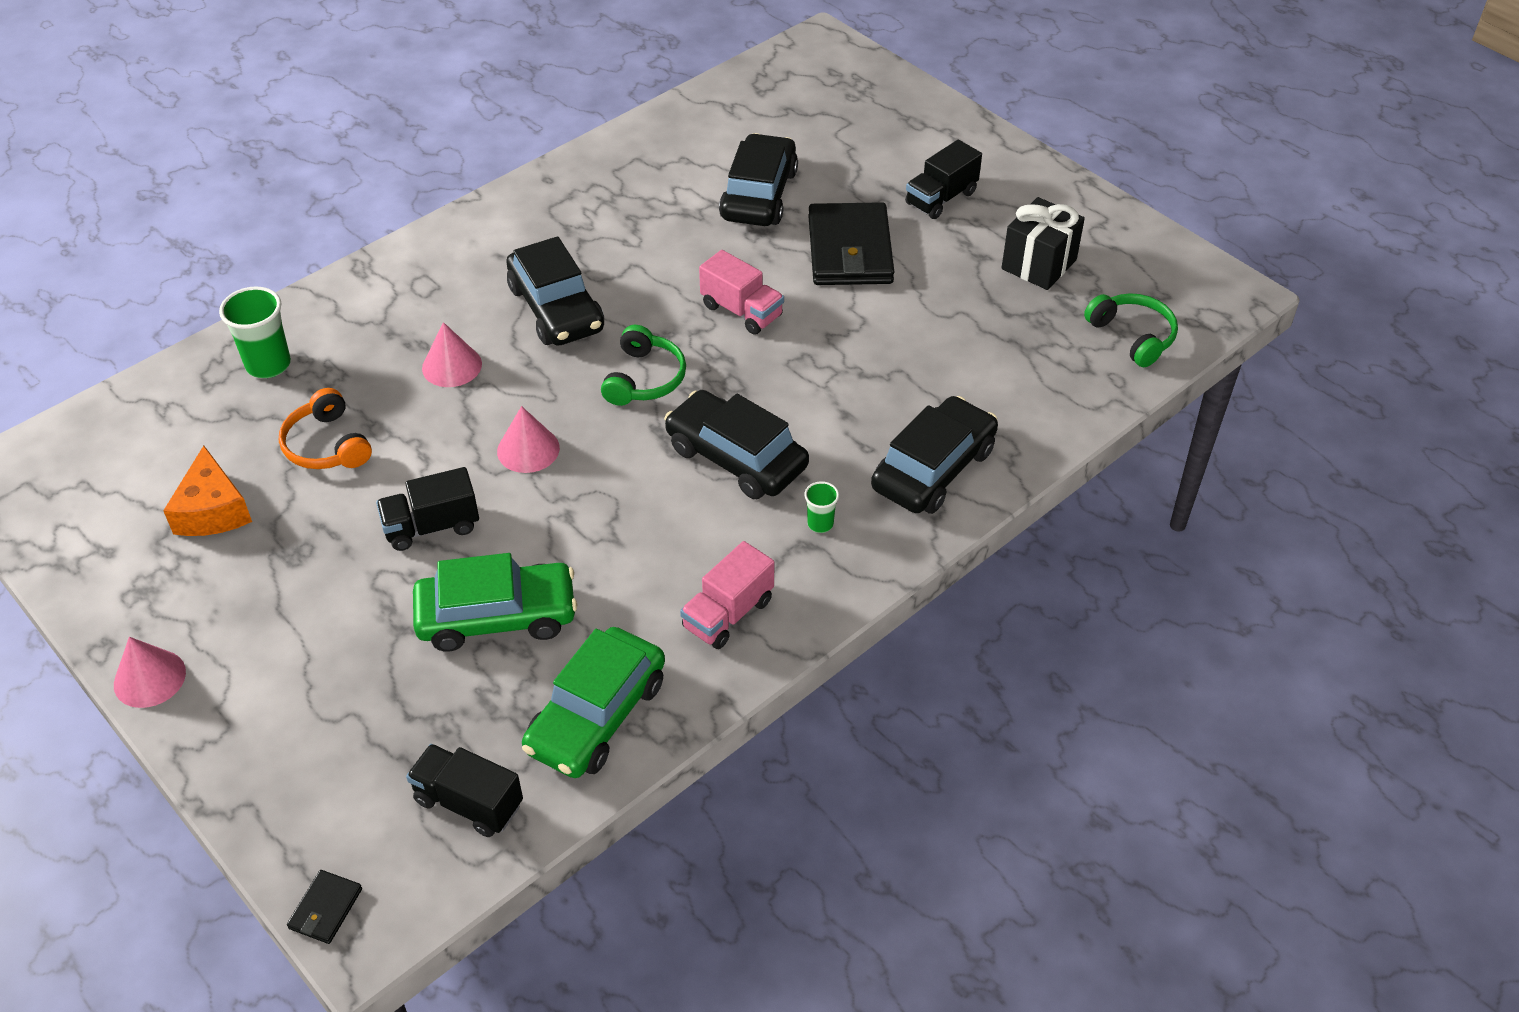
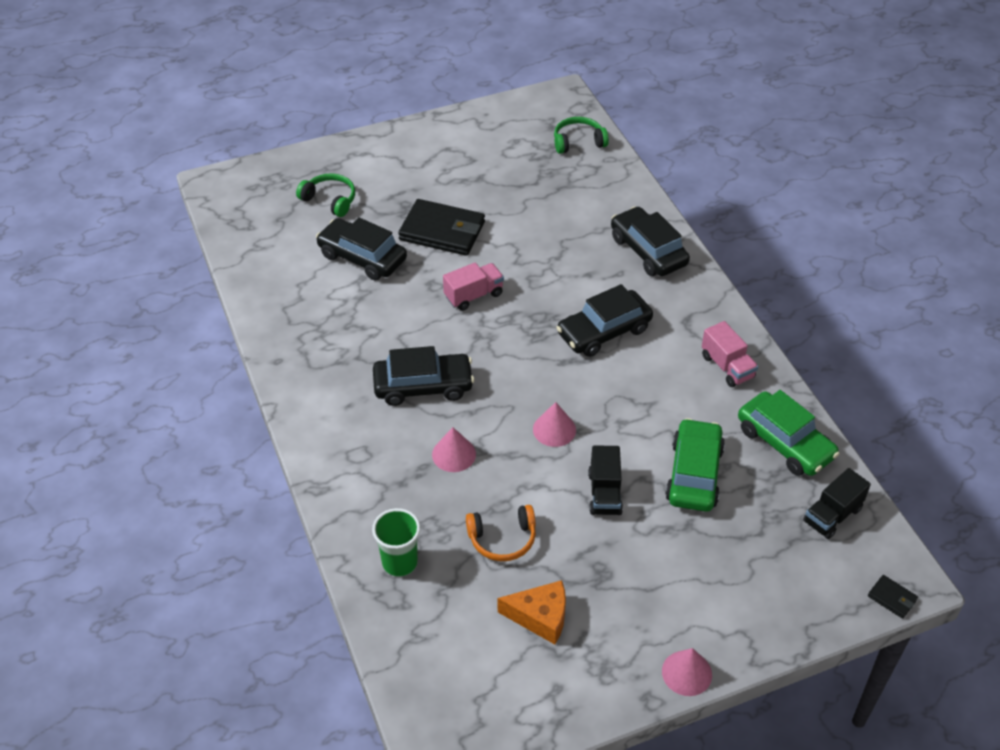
camera: 70 degrees left, 0 degrees up
(644, 379) = (514, 357): green headphones -> green headphones (330, 200)
(820, 524) = (672, 309): green cup -> none
(941, 198) = (416, 178): black truck -> none
(1039, 264) = (499, 157): black gift -> none

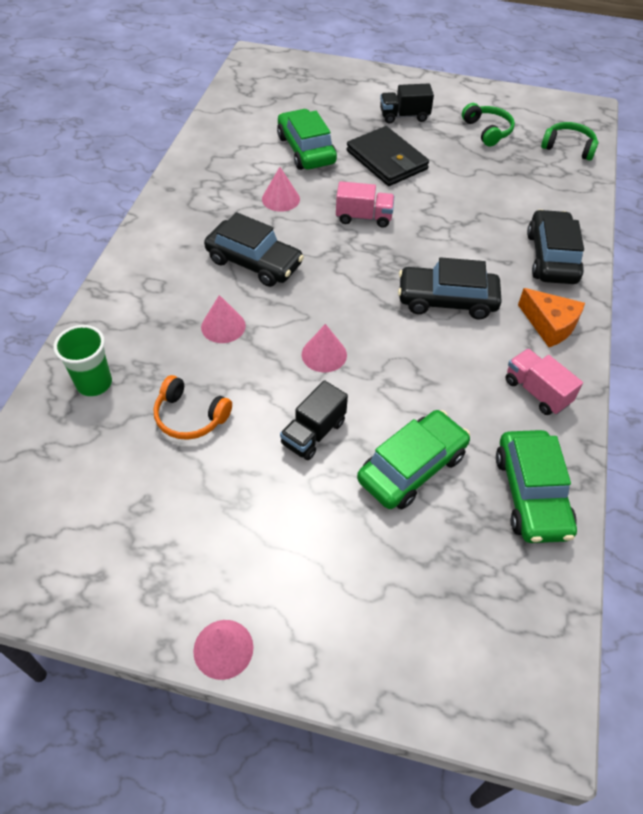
camera: 35 degrees right, 5 degrees up
(330, 200) = (324, 102): green headphones -> green headphones (487, 131)
(362, 257) = (306, 150): black car -> green car
(387, 316) = (280, 199): none -> pink cone
(540, 617) = (152, 502): orange cheese -> orange cheese (550, 325)
(727, 367) = (536, 392): pink truck -> pink truck turned 135 degrees clockwise
(832, 515) = (517, 596): black truck -> black truck (404, 116)
(892, 598) = (507, 730): black wallet -> none

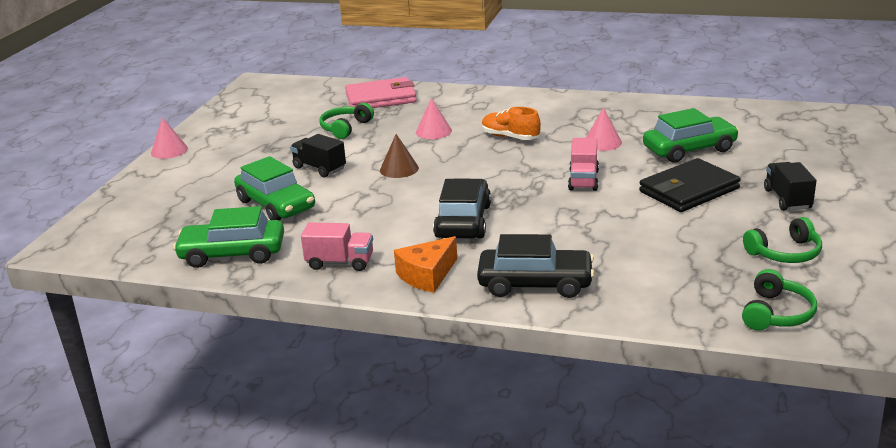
camera: 95 degrees right, 25 degrees down
(94, 384) = (381, 98): green cup -> pink wallet
(190, 416) = (345, 128): orange headphones -> green headphones
(254, 262) = (510, 137): black car -> orange shoe
(324, 354) = (399, 169): pink cone -> brown cone
(536, 392) = (340, 262): pink truck -> pink truck turned 45 degrees clockwise

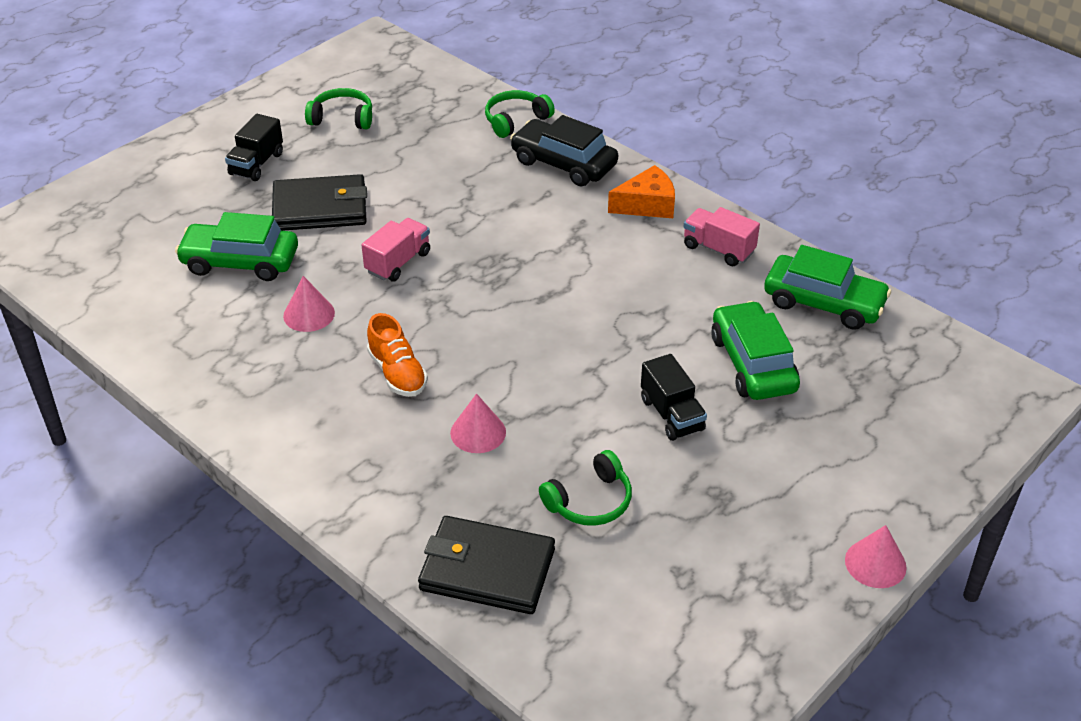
camera: 155 degrees left, 15 degrees up
(381, 98) = (487, 570): pink wallet -> black wallet
(399, 169) = (575, 369): brown cone -> none
(463, 221) = (567, 255): black car -> none
(776, 313) = (420, 80): green headphones -> green headphones (515, 120)

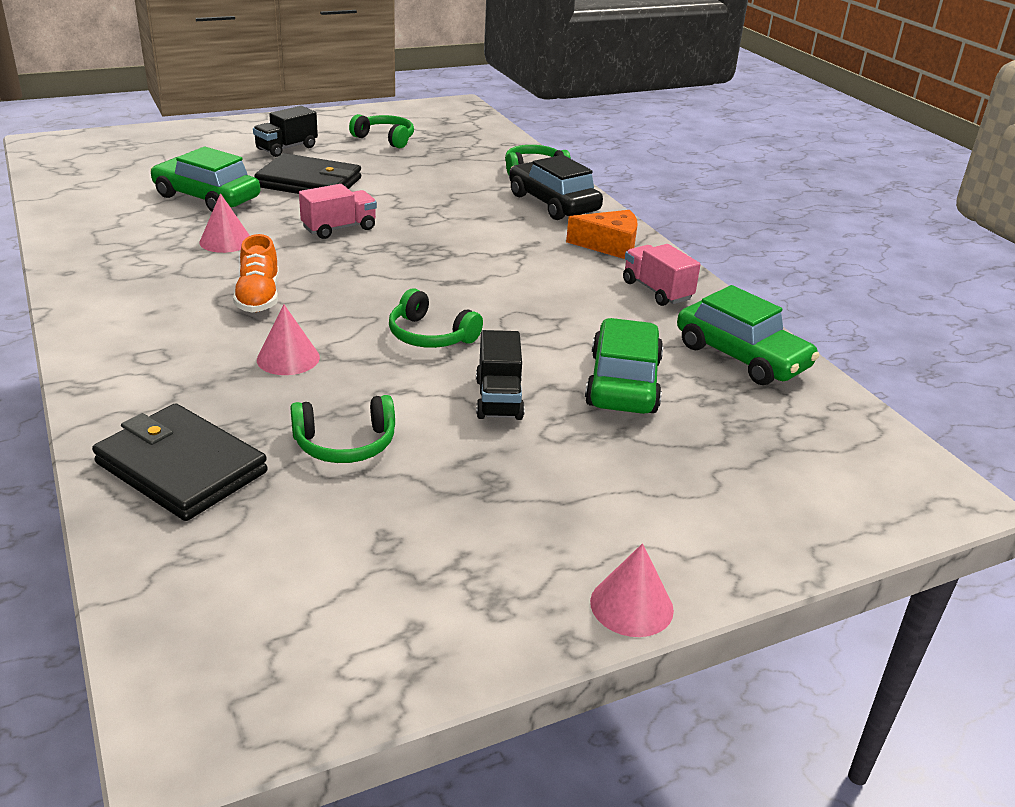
camera: 20 degrees right, 10 degrees down
(572, 366) = (430, 335): none -> green headphones

